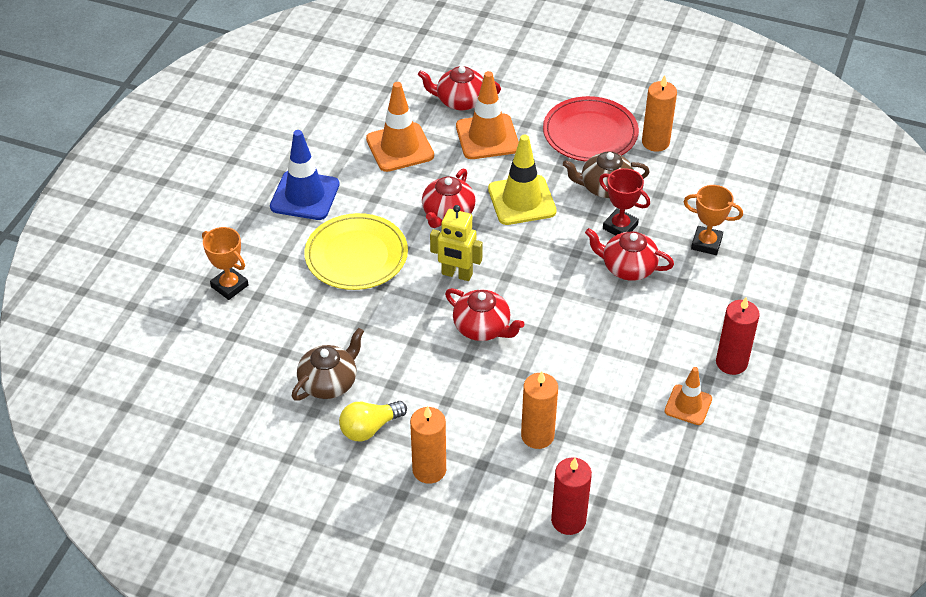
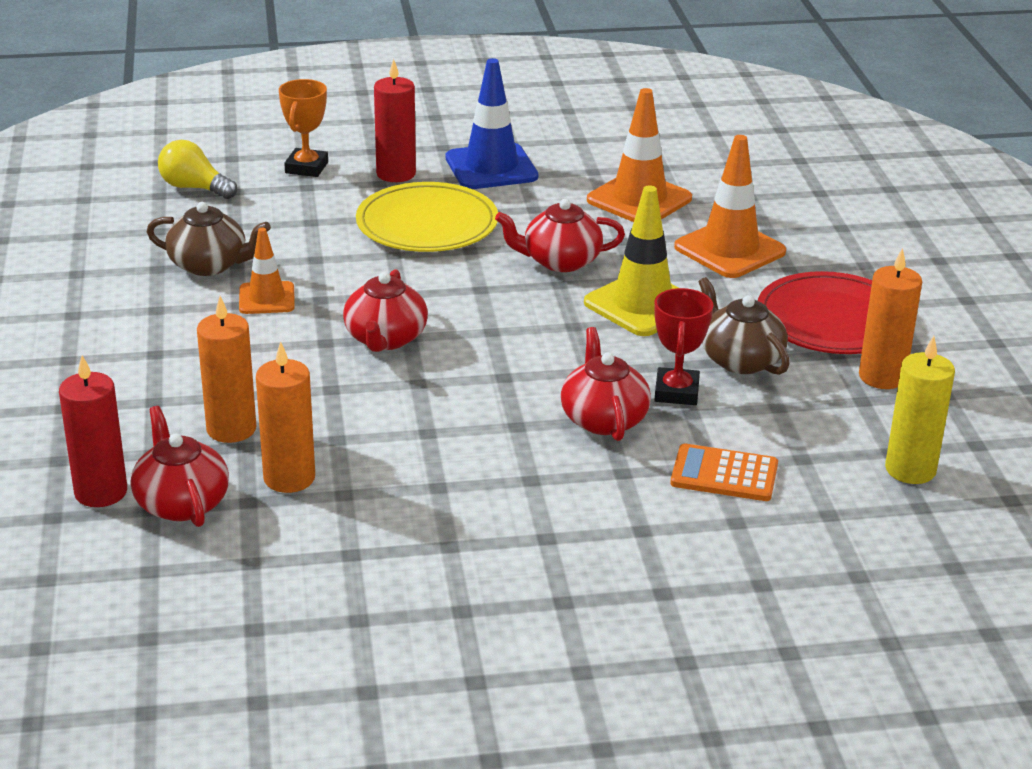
camera: 60 degrees right, 15 degrees down
(369, 428) = (157, 310): yellow light bulb -> yellow light bulb (194, 188)
(429, 470) = (119, 367): orange candle -> orange candle (289, 478)
(457, 274) = (461, 296): yellow robot -> none
(460, 101) = (772, 214): red teapot -> red teapot (181, 503)
(688, 405) = (383, 540): orange traffic cone -> orange traffic cone (266, 298)
(706, 243) = (724, 474): orange trophy -> orange calculator
(731, 362) = (501, 559): red candle -> red candle (396, 174)
(741, 174) = (910, 469): none -> yellow candle

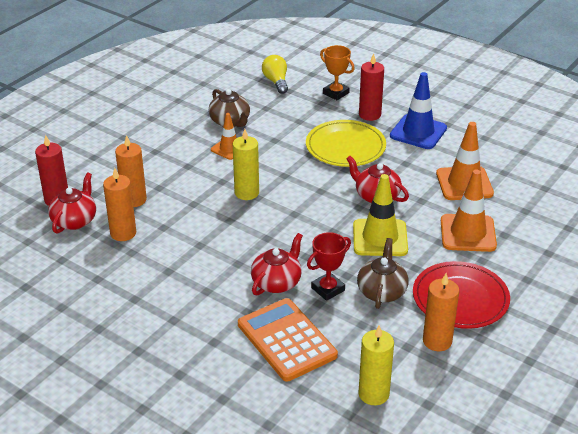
camera: 45 degrees right, 5 degrees up
(306, 167) = (336, 93): orange trophy -> orange trophy turned 75 degrees clockwise
(385, 339) = (246, 193): red teapot -> yellow candle
(724, 474) = (286, 340): orange calculator -> orange calculator, size x1.65

